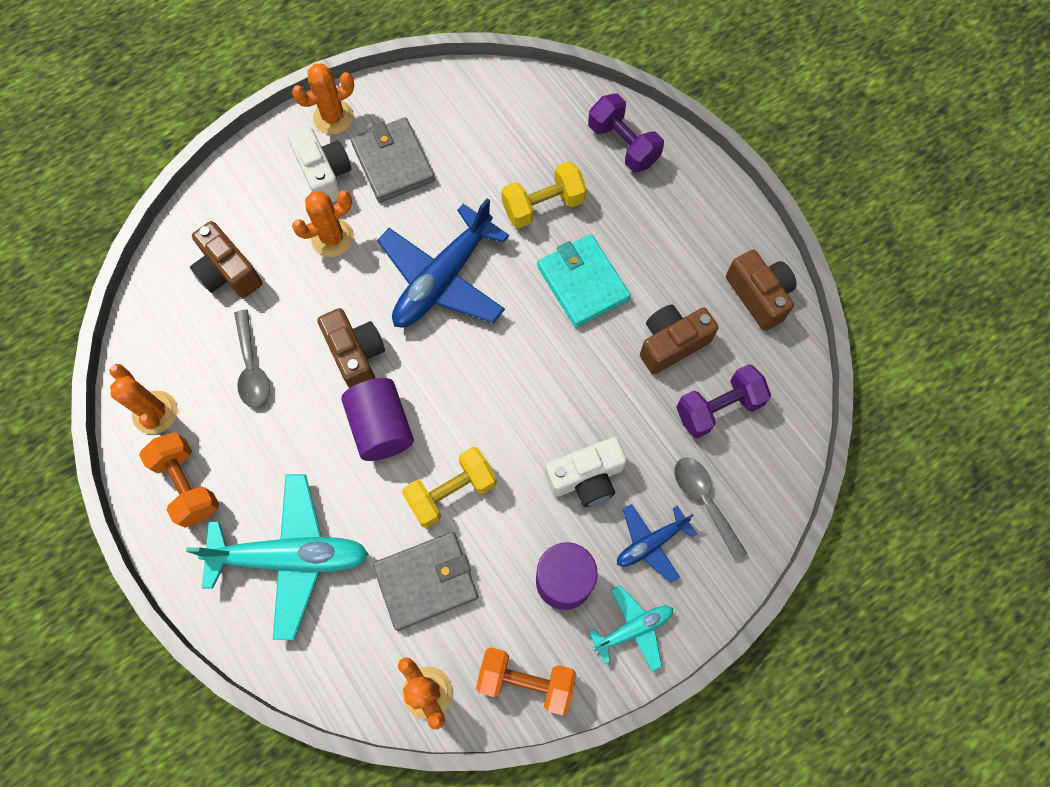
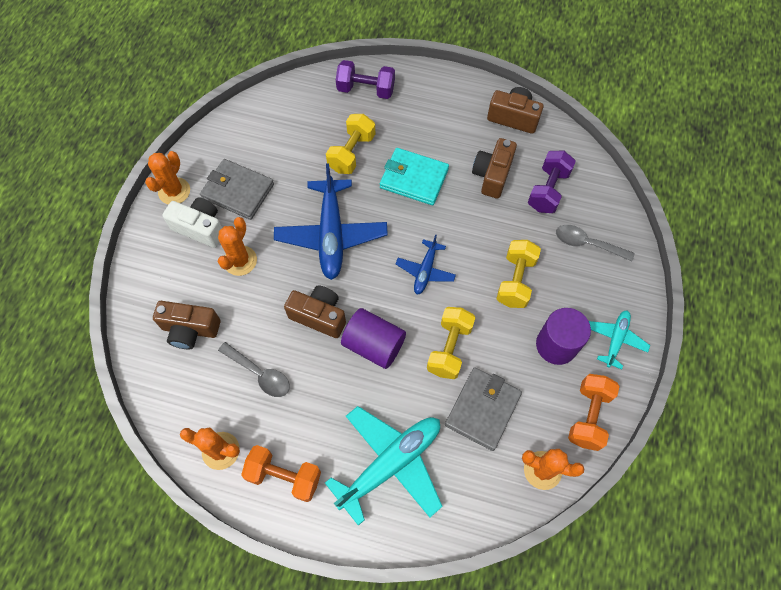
camera: 40 degrees left, 5 degrees down
(526, 681) = (588, 416): orange dumbbell -> orange dumbbell turned 45 degrees counterclockwise
(586, 478) = (515, 281): white camera -> yellow dumbbell
(651, 543) = (581, 287): blue plane -> blue plane (425, 271)

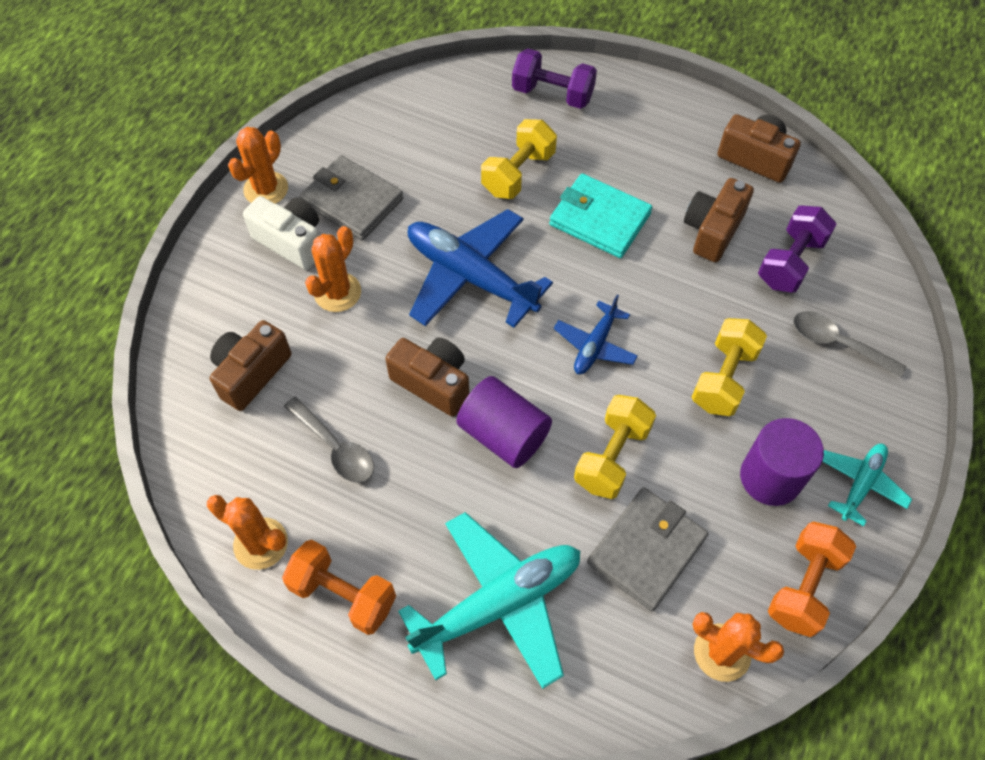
camera: 10 degrees right, 5 degrees down
(190, 330) = (251, 373): brown camera -> brown camera turned 105 degrees clockwise
(331, 234) = (470, 277): blue plane -> blue plane turned 120 degrees clockwise

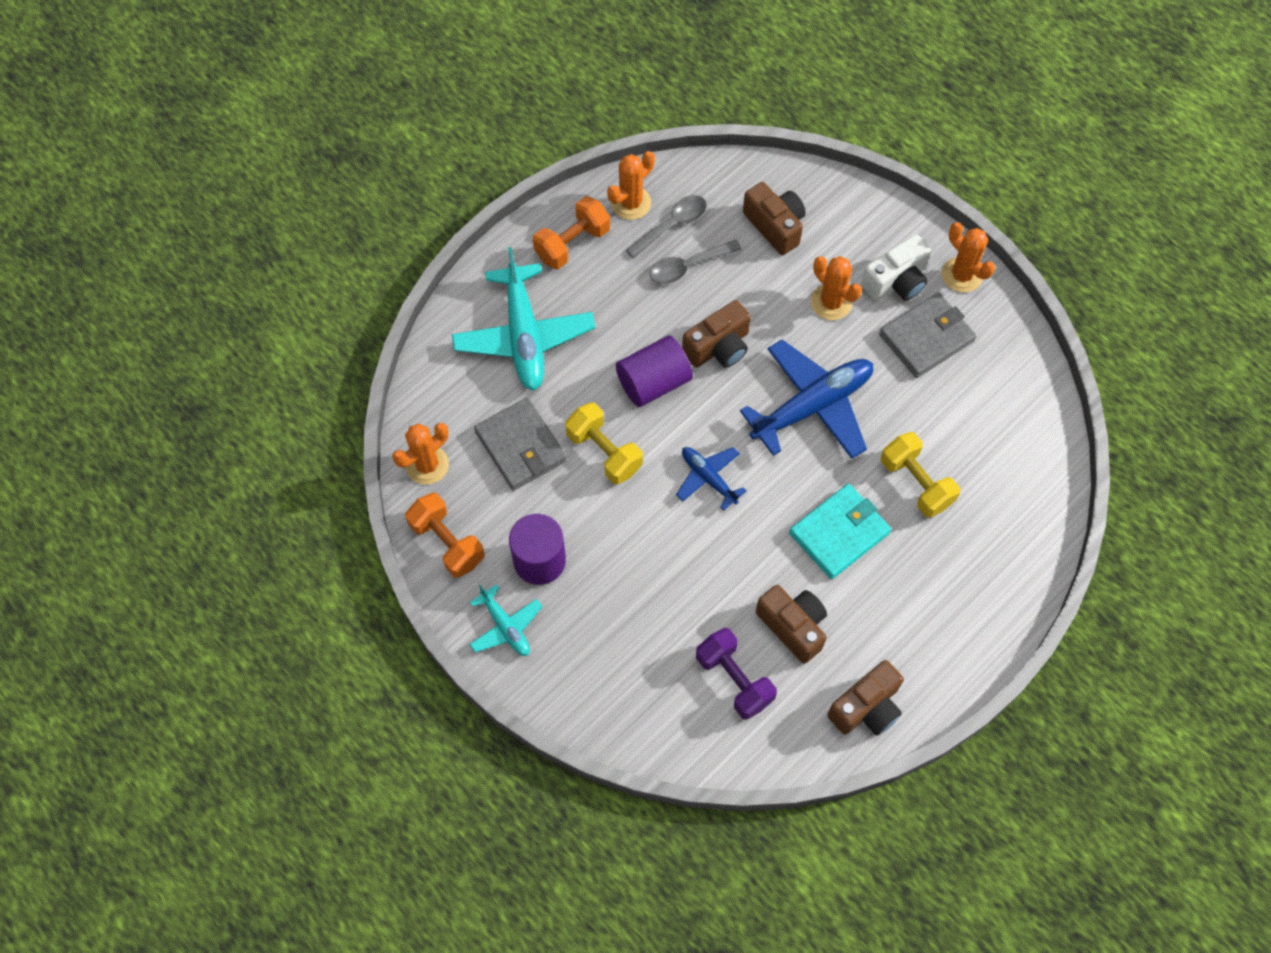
camera: 110 degrees right, 5 degrees up
(552, 94) = (1009, 549): purple dumbbell -> none
(723, 378) = (639, 565): yellow dumbbell -> none
(837, 343) = (636, 677): grey spoon -> grey spoon (672, 225)

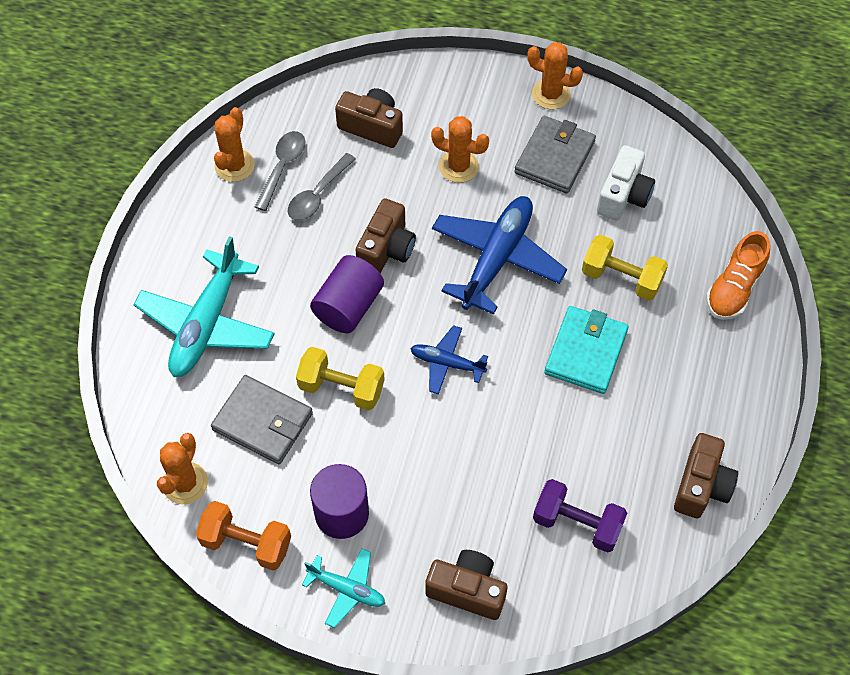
camera: 30 degrees left, 5 degrees down
(524, 336) = (207, 324): turquoise plane -> turquoise plane turned 60 degrees clockwise
(572, 243) = (202, 224): orange dumbbell -> none
(793, 626) = (597, 450): brown camera -> brown camera (467, 590)
(896, 281) = (501, 124): white camera -> white camera (623, 195)
(1016, 547) = (734, 288): none -> orange shoe

